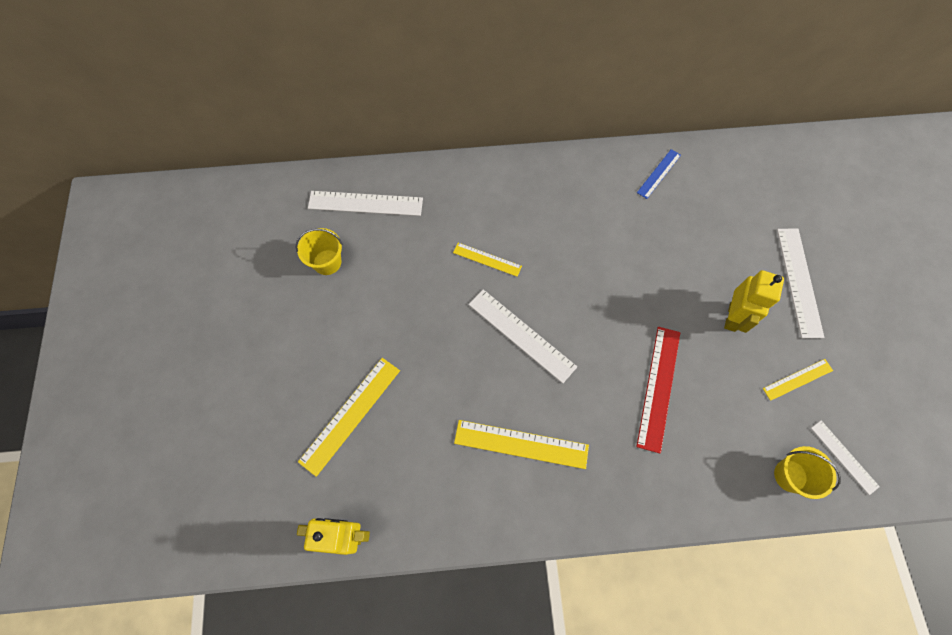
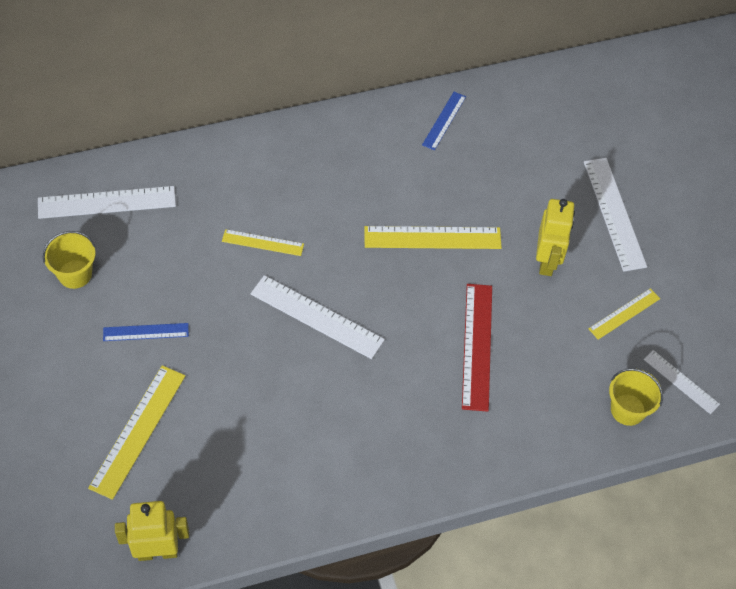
camera: 15 degrees left, 10 degrees down
(374, 324) = (146, 332): none -> blue ruler
(521, 444) = (336, 428): yellow ruler -> yellow ruler (432, 238)

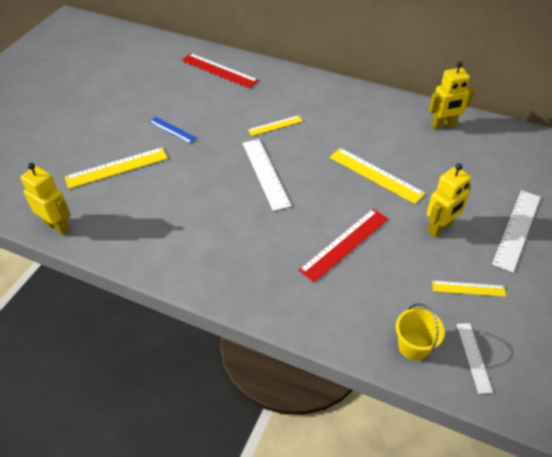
camera: 45 degrees right, 10 degrees down
(75, 274) = (170, 89): yellow bucket -> none
(107, 203) = (219, 70): white ruler -> red ruler
(262, 243) = (275, 125): yellow ruler -> yellow ruler turned 75 degrees counterclockwise
(444, 120) = (443, 125): blue ruler -> yellow robot

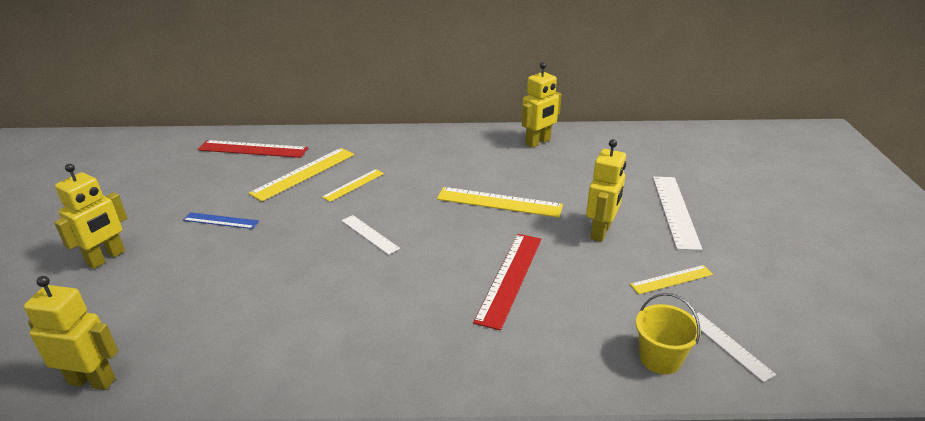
camera: 25 degrees left, 15 degrees down
(93, 138) = (106, 258): none -> yellow robot
(117, 168) = (159, 282): yellow ruler -> yellow ruler (304, 173)
(265, 173) = (369, 234): white ruler -> white ruler, size x0.59

